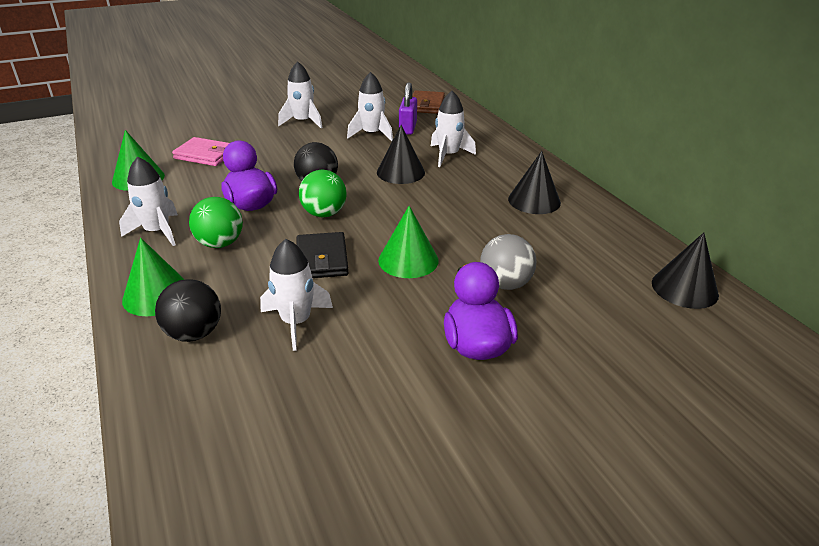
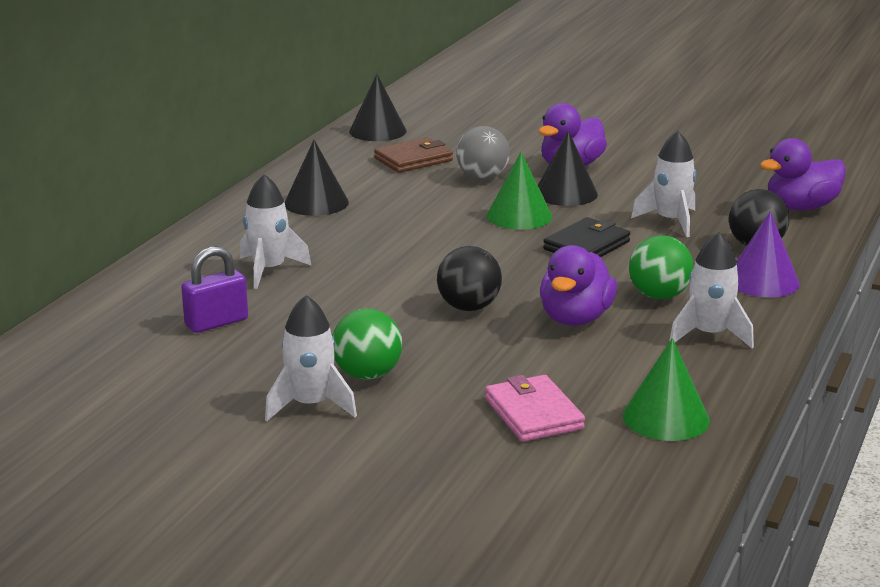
camera: 130 degrees left, 10 degrees down
(157, 295) = (762, 281): green cone -> purple cone
(194, 426) = (801, 207): none -> purple duck
(324, 214) = (519, 276): green ball -> green ball (367, 375)
(372, 134) = (275, 337): white rocket -> none
(400, 172) = (360, 278): black cone -> black cone (565, 193)
(426, 105) = (98, 344): brown wallet -> brown wallet (413, 159)

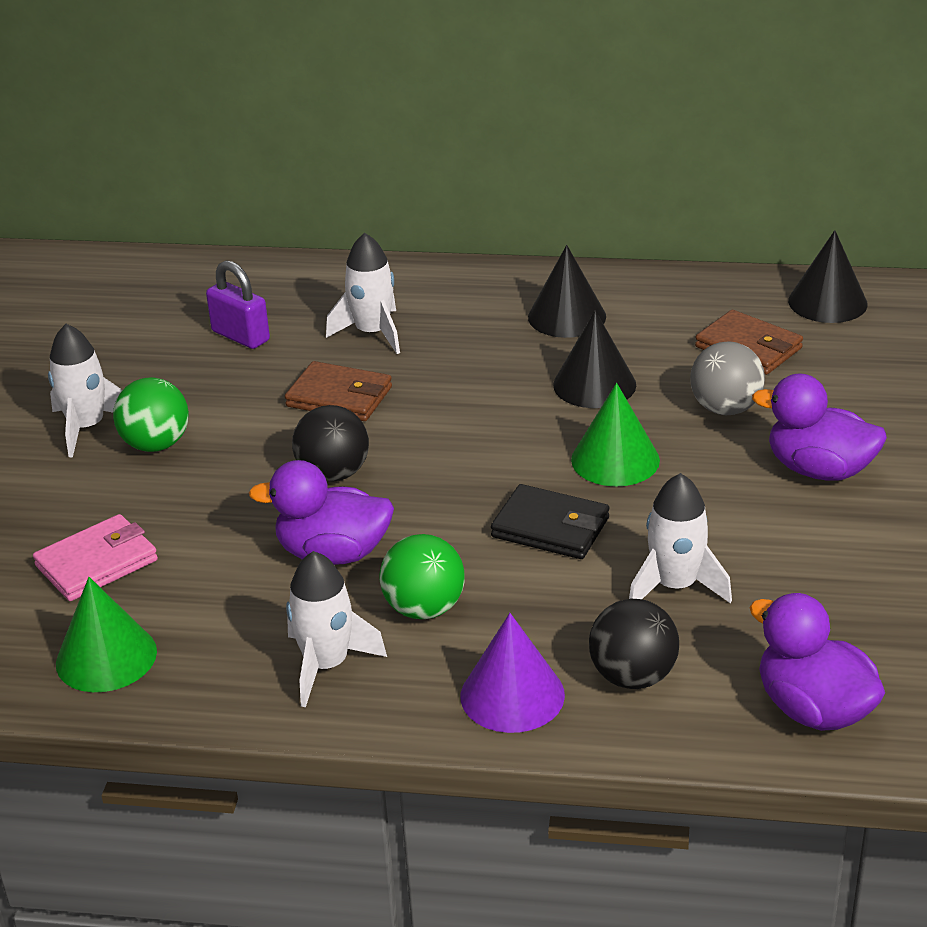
camera: 75 degrees right, 10 degrees up
(357, 293) = (339, 397): none -> brown wallet
(565, 193) = (716, 482): black cone -> black cone (594, 384)

